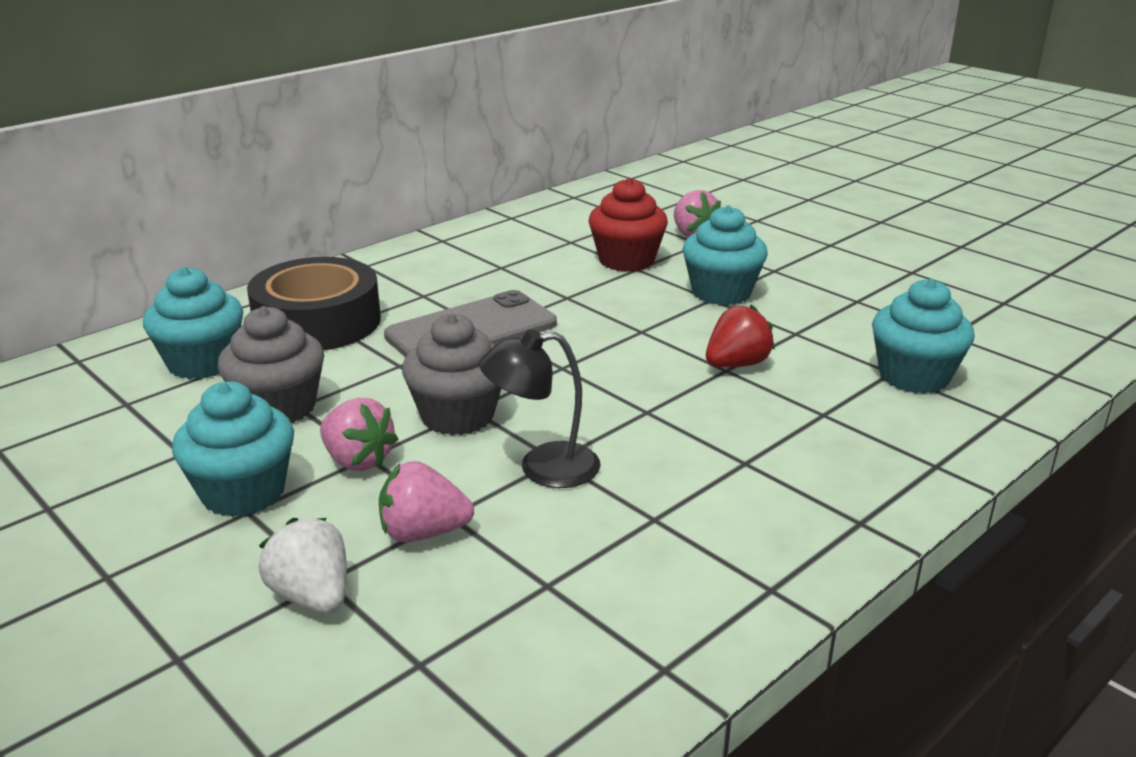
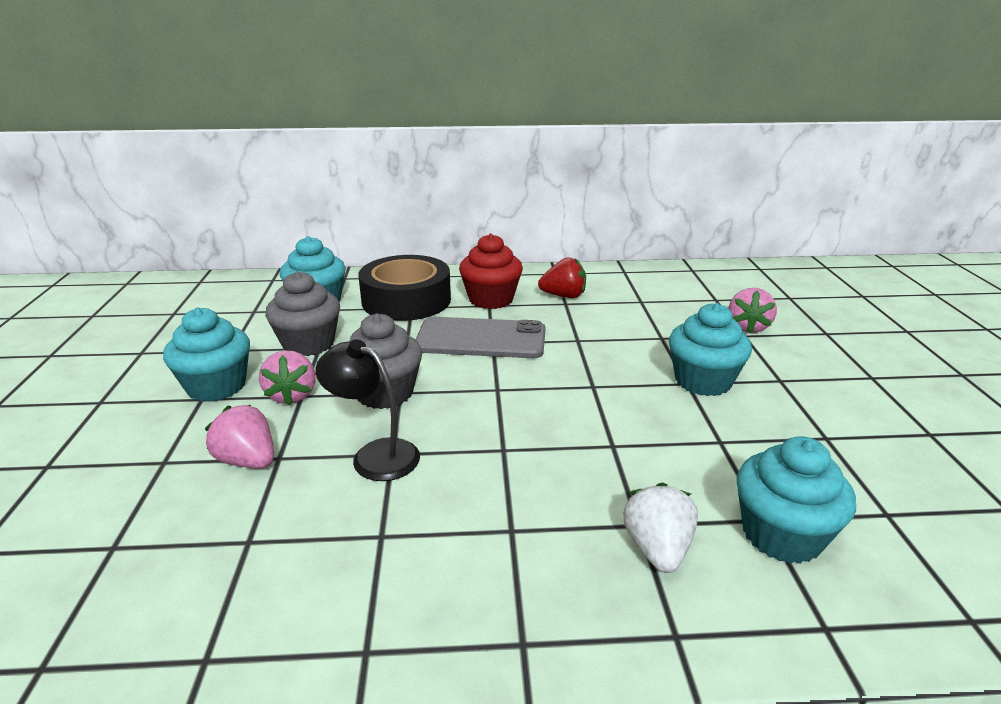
camera: 40 degrees right, 0 degrees up
(312, 596) = (143, 467): white strawberry -> white strawberry (657, 549)
(626, 260) = (662, 329): red cupcake -> red cupcake (491, 299)
(736, 364) = (627, 445): red strawberry -> red strawberry (564, 296)

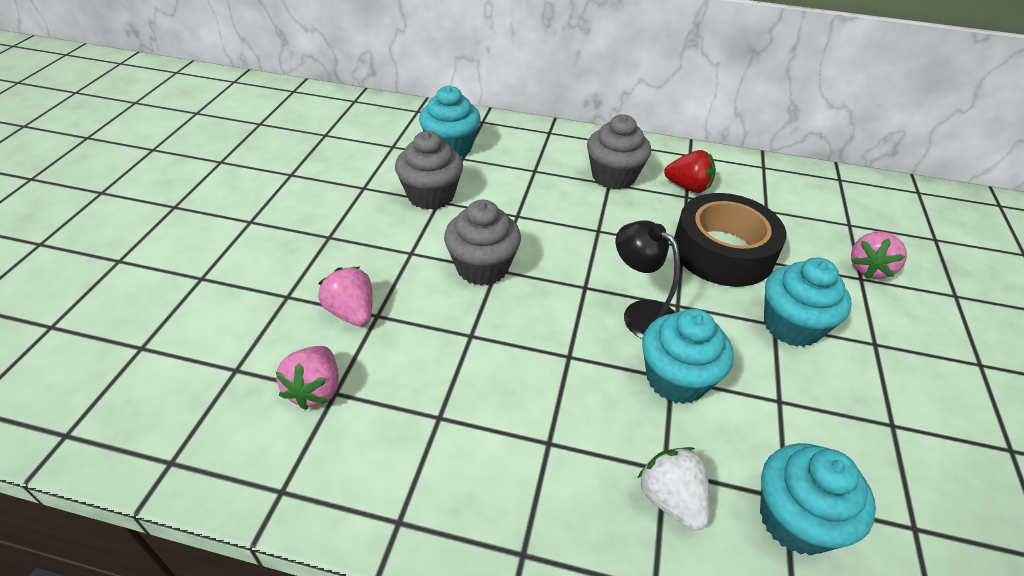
camera: 15 degrees right, 15 degrees up
(216, 386) = (344, 226): turquoise cupcake -> turquoise cupcake (676, 379)
(292, 395) = (403, 251): pink strawberry -> pink strawberry (315, 390)
(374, 455) = (456, 333): black lamp -> black lamp (641, 313)
(406, 300) = (532, 161): black tape -> black tape (723, 251)
(481, 339) = (588, 224): grey phone -> none
(491, 299) = (613, 176): red cupcake -> grey cupcake
(657, 549) = (671, 500): white strawberry -> white strawberry turned 45 degrees counterclockwise

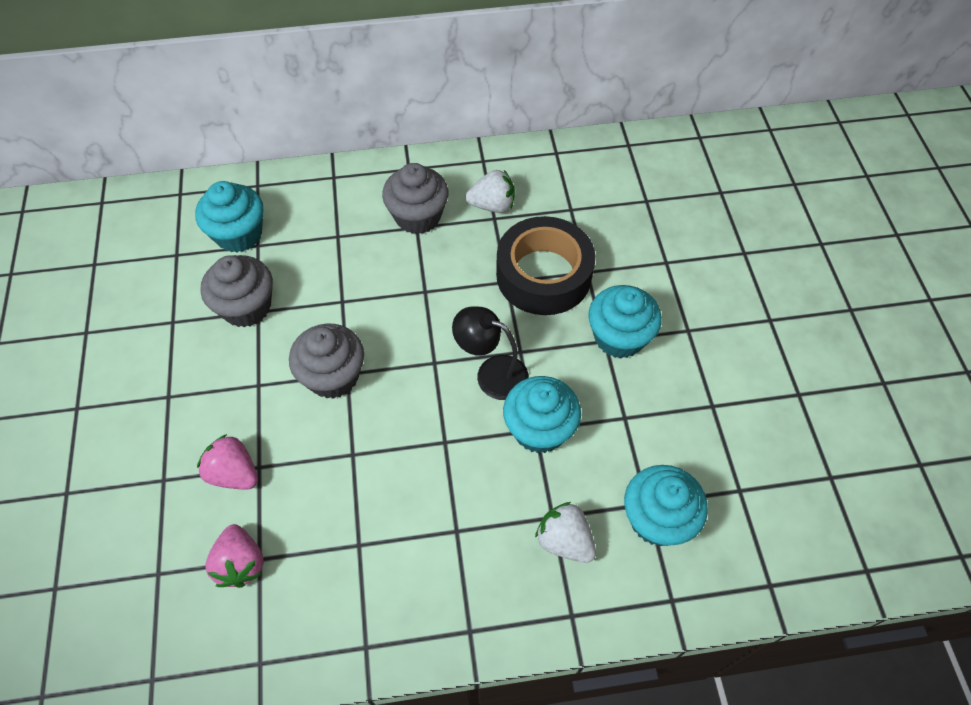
camera: 20 degrees left, 15 degrees up
(688, 187) = (492, 205): red strawberry -> white strawberry
(869, 269) = (671, 248): pink strawberry -> none

